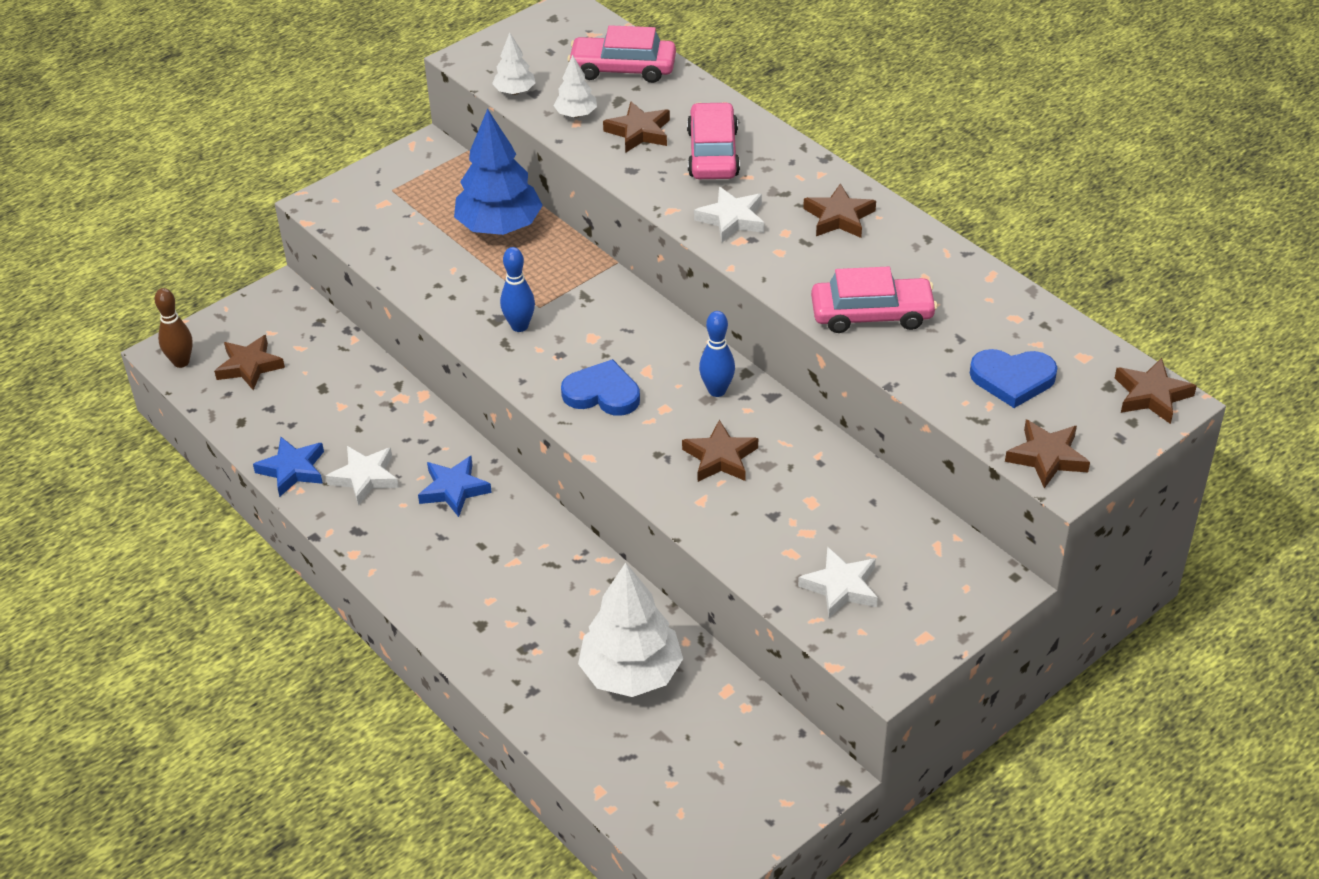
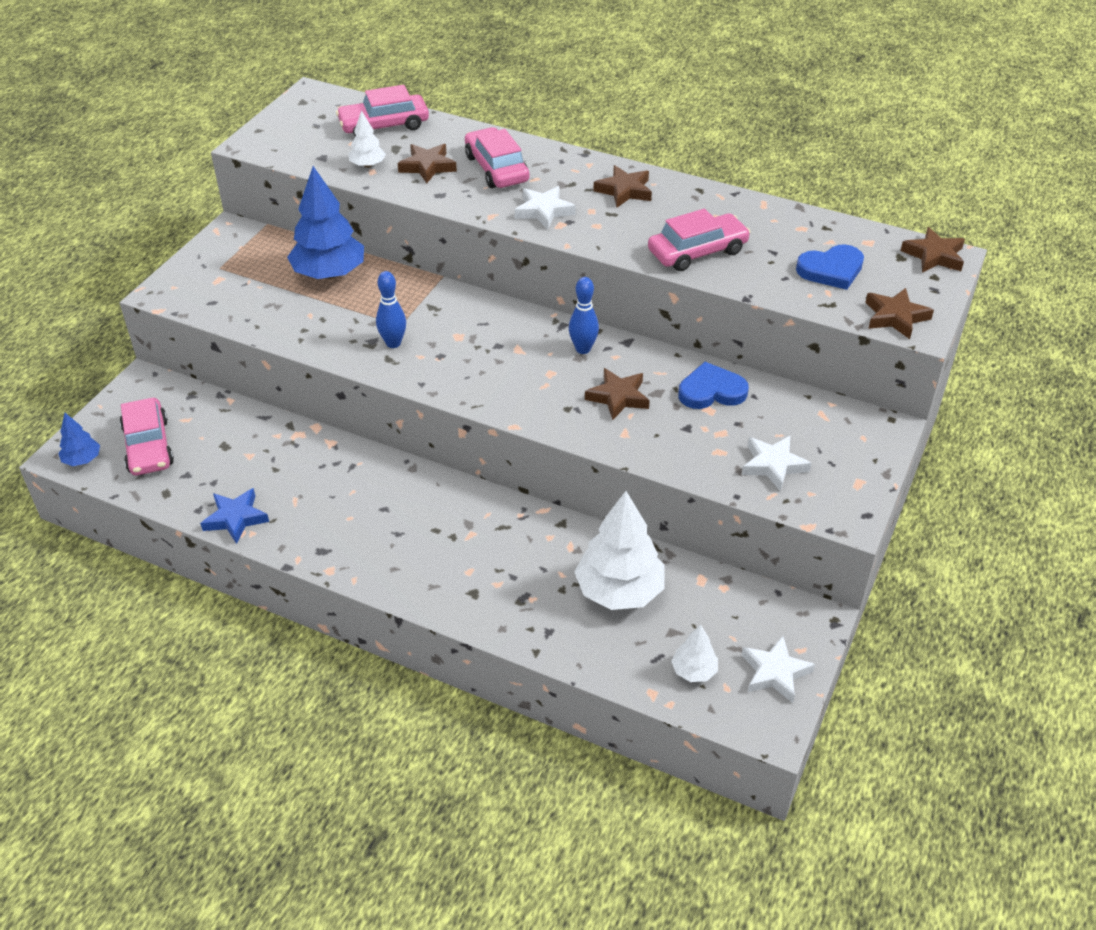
camera: 25 degrees left, 0 degrees up
(181, 362) = (82, 460): brown bowling pin -> blue tree
(249, 366) = (148, 446): brown star -> pink car
(365, 477) = (304, 506): white star -> white star (775, 672)
(454, 489) = (386, 493): blue star -> none
(515, 91) = (305, 160): white tree -> white tree (694, 671)
(602, 393) = (493, 375): blue heart -> blue heart (711, 391)

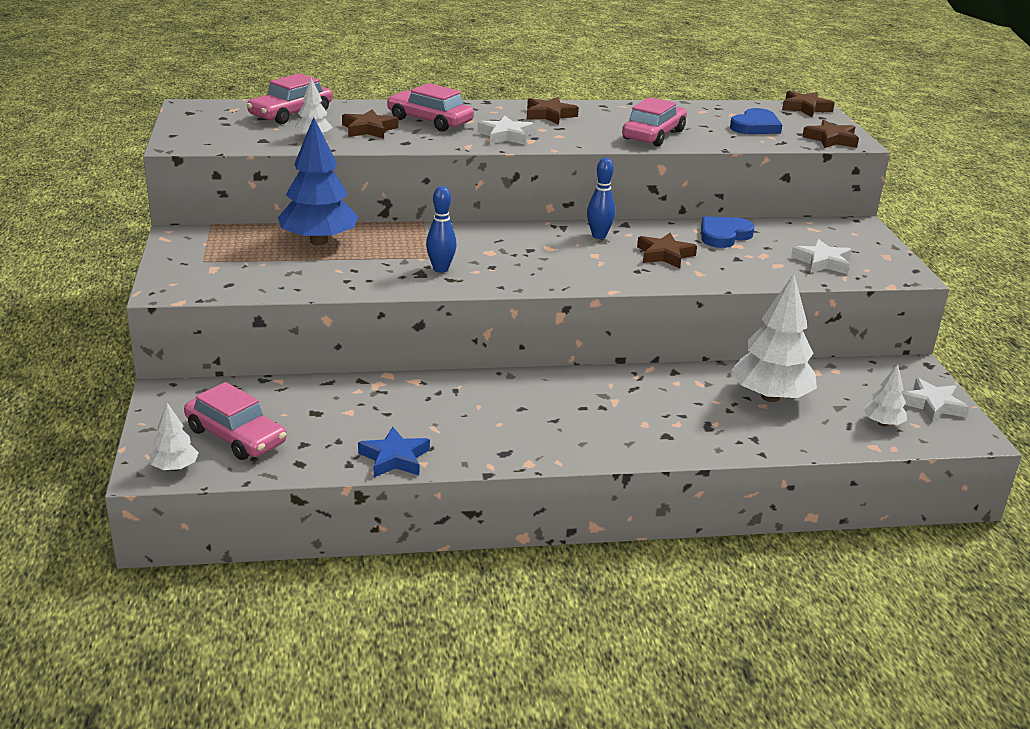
camera: 35 degrees left, 15 degrees down
(82, 460) = (175, 468): blue tree -> white tree

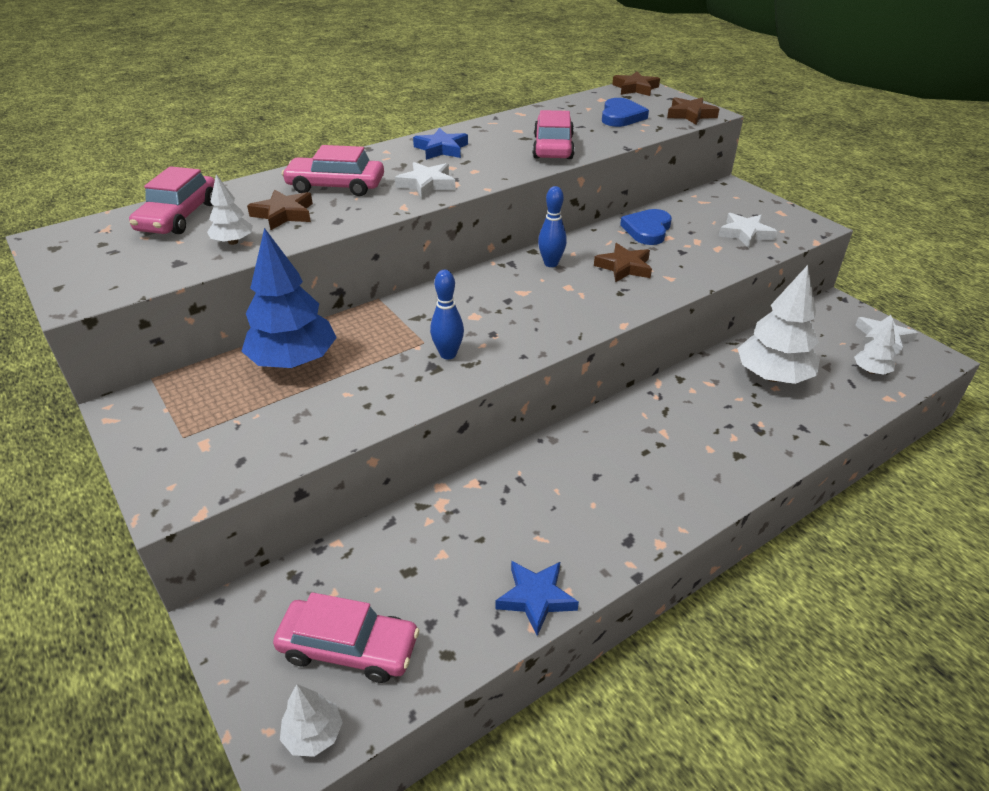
camera: 25 degrees left, 10 degrees up
(549, 115) = (441, 149): brown star -> blue star

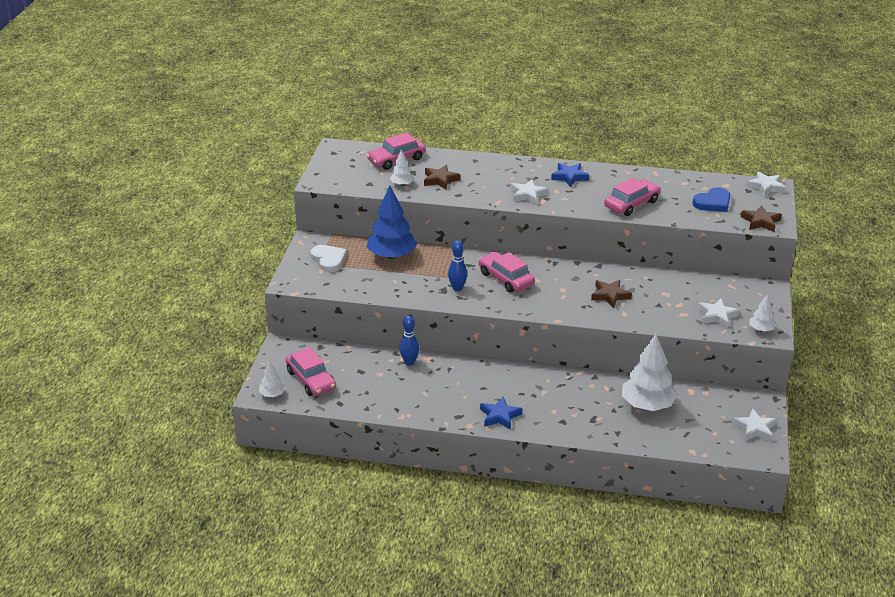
camera: 45 degrees right, 5 degrees down
(197, 421) = (328, 260): none -> white heart
(336, 186) = (484, 175): pink car -> pink car (506, 279)
(536, 598) = (393, 409): blue star -> blue star (500, 416)
(551, 263) = (574, 273): blue bowling pin -> blue bowling pin (409, 362)
(635, 88) = (766, 187): brown star -> white star
(647, 230) = (662, 284): blue heart -> none
(871, 371) = (710, 436): white tree -> white tree (761, 329)

